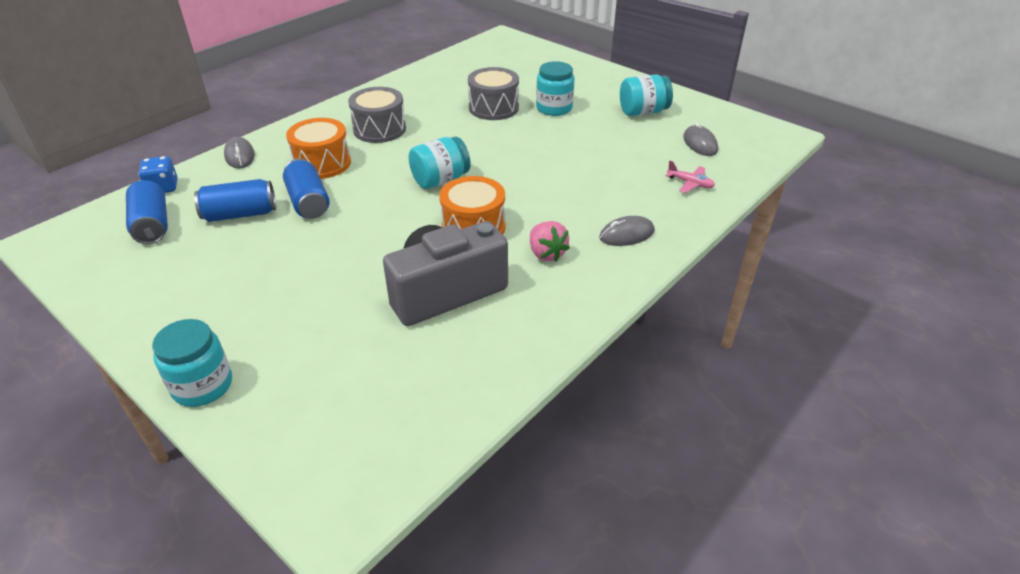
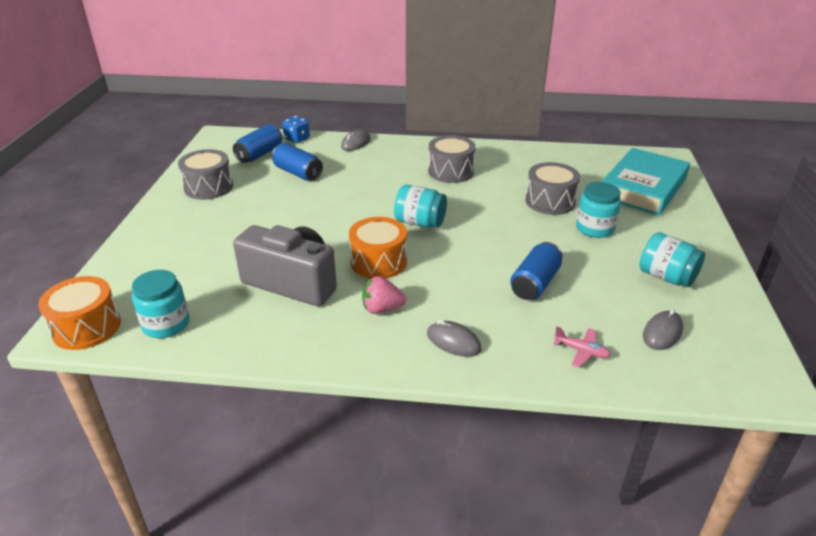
camera: 55 degrees right, 5 degrees down
(167, 290) = (208, 187): none -> grey drum
(202, 386) = (139, 238): turquoise jar -> turquoise jar (166, 324)
(308, 202) = (335, 188): blue can -> blue can (535, 283)
(322, 163) = (382, 172): orange drum -> orange drum (86, 327)
(527, 65) = (643, 188): none -> turquoise book
(546, 254) = (382, 309): pink strawberry -> pink strawberry turned 60 degrees clockwise
(690, 183) = (581, 351): pink plane -> pink plane turned 60 degrees counterclockwise

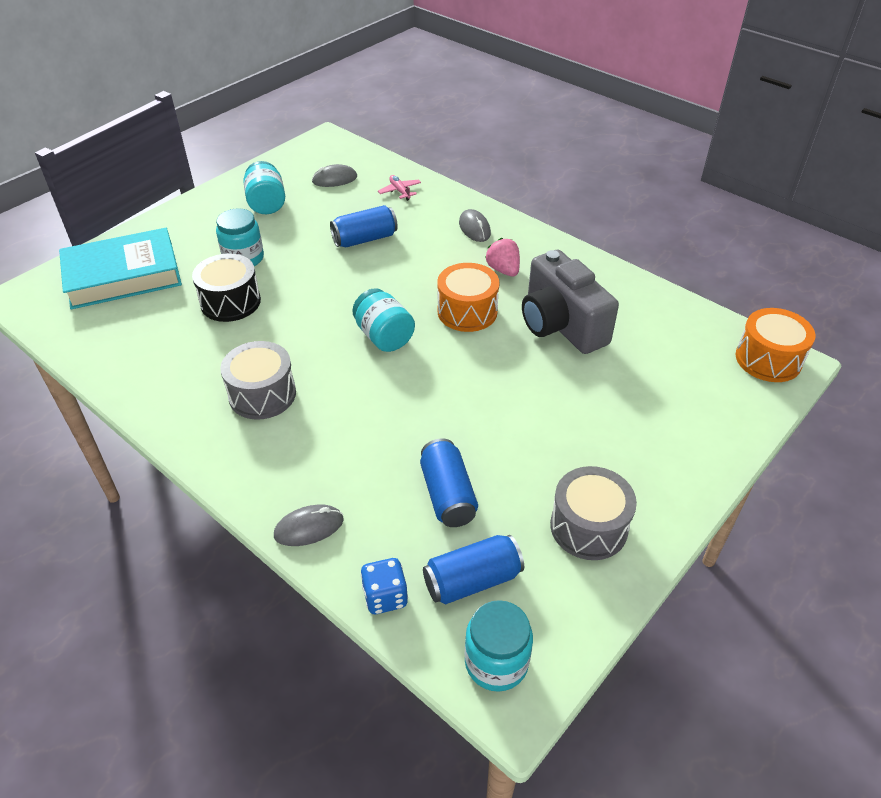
camera: 145 degrees left, 10 degrees up
(166, 324) = (693, 332): turquoise jar -> turquoise jar (496, 662)
(382, 309) = (503, 270): pink strawberry -> pink strawberry turned 150 degrees counterclockwise
(550, 201) = (230, 302): grey drum -> black drum

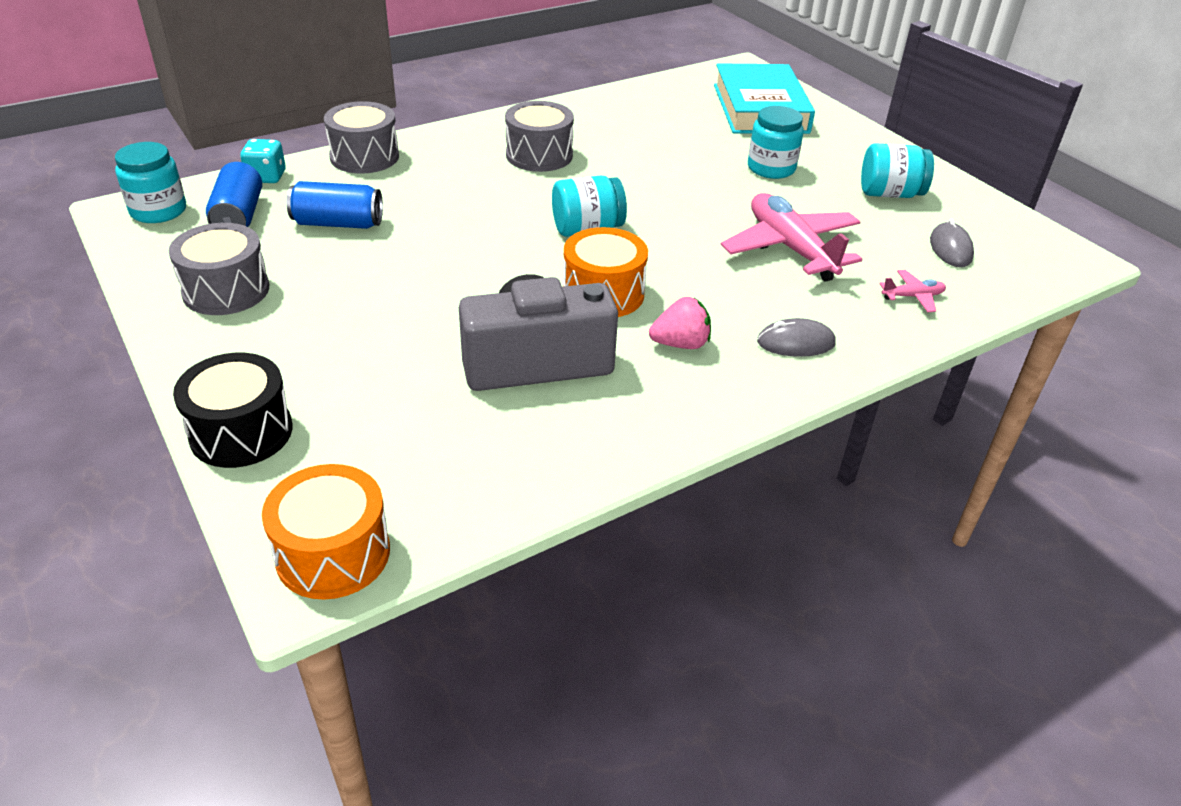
camera: 105 degrees right, 5 degrees down
(230, 302) = (692, 154): black drum -> black drum (241, 432)
(309, 527) = (364, 157): grey mouse -> grey drum
(365, 239) = (790, 248): blue can -> pink plane
(385, 596) = (266, 177): blue dice -> turquoise dice

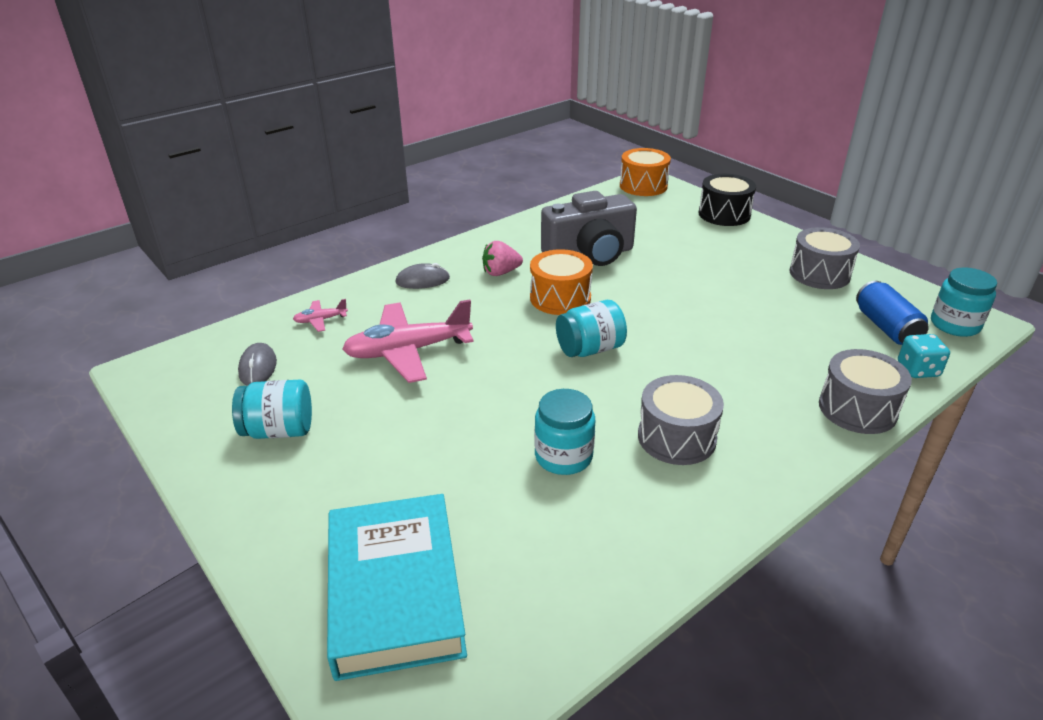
camera: 175 degrees right, 5 degrees down
(338, 223) = (801, 330): blue can -> none
(771, 168) = (405, 453): turquoise jar -> turquoise jar (563, 456)
(790, 248) = (408, 351): pink plane -> pink plane turned 105 degrees clockwise

